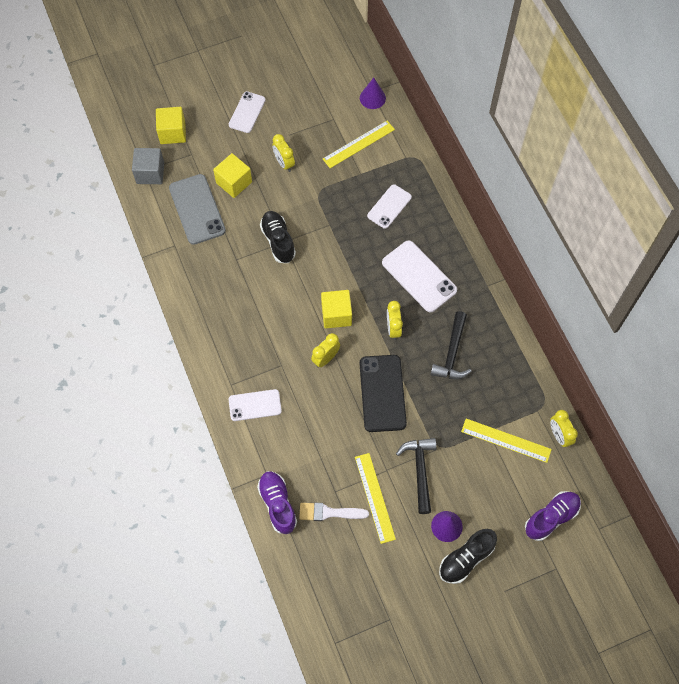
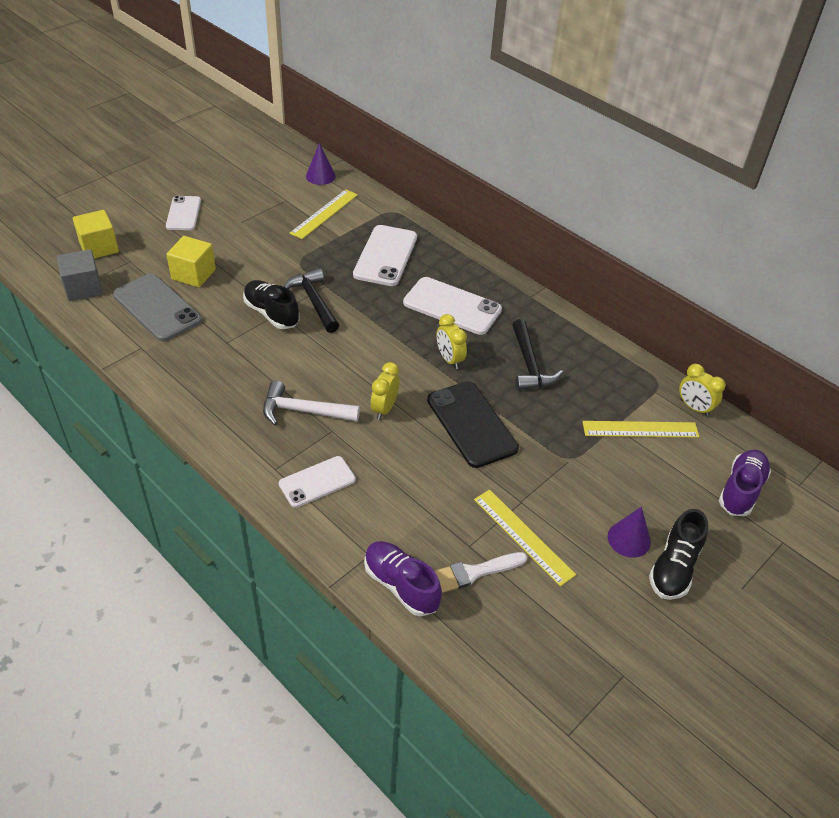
camera: 25 degrees left, 20 degrees down
(268, 341) = (303, 411): none -> white hammer
(284, 163) = (247, 246): yellow clock -> none
(336, 315) = (375, 363): yellow cube -> none
(389, 206) = (385, 256): white phone -> white phone, size x1.56
(420, 470) = (561, 489): black hammer -> black hammer (313, 301)

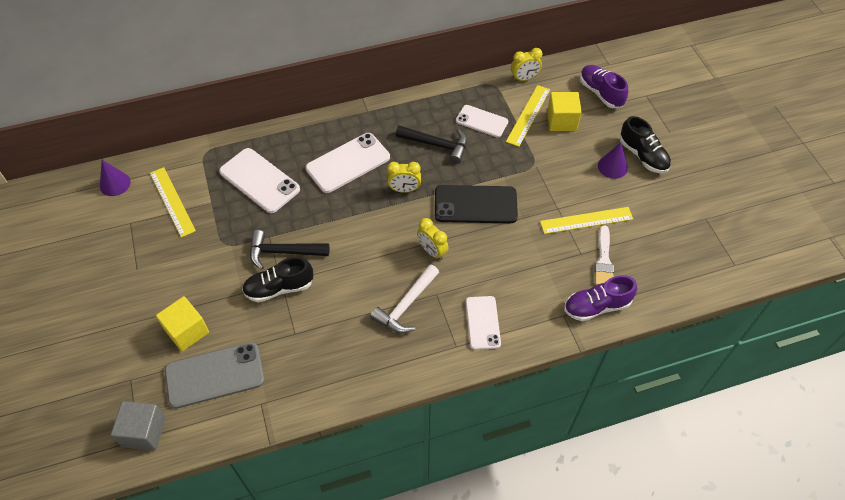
camera: 60 degrees left, 10 degrees up
(99, 247) = (89, 402): yellow cube -> yellow cube (561, 121)
(183, 213) = (89, 312): white phone -> white phone (481, 121)

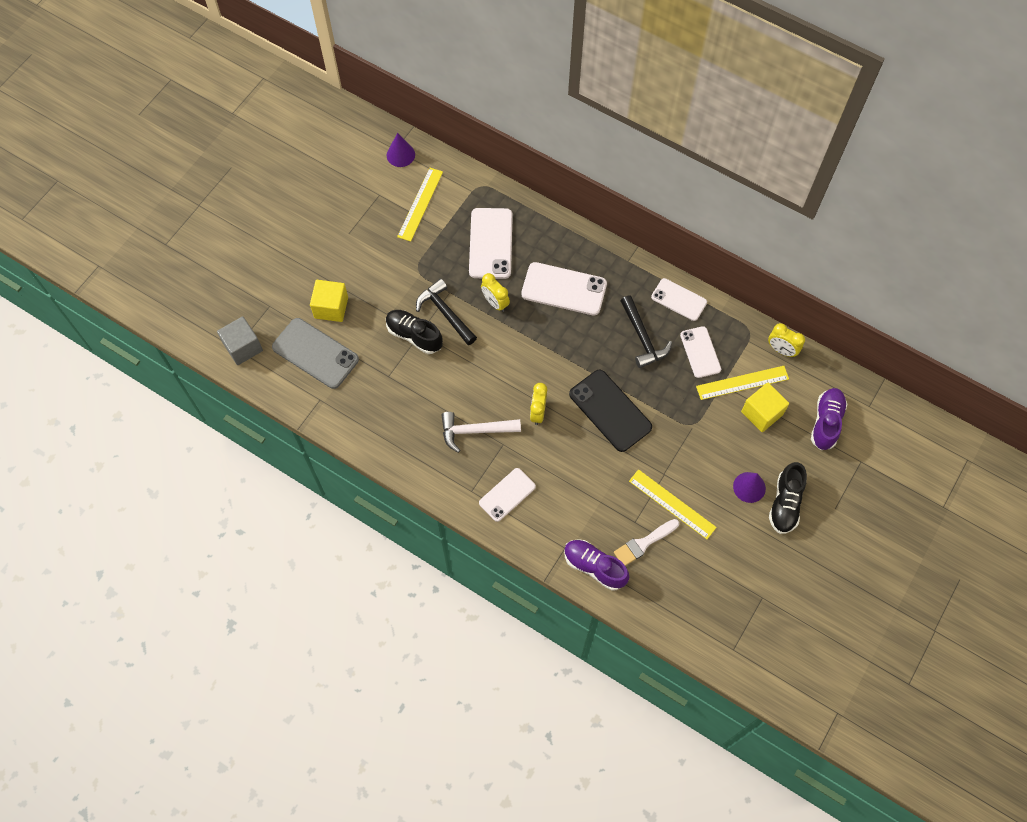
camera: 50 degrees right, 10 degrees up
(404, 189) = (576, 348): yellow clock -> yellow clock (495, 303)
(429, 105) = (679, 300): none -> white phone

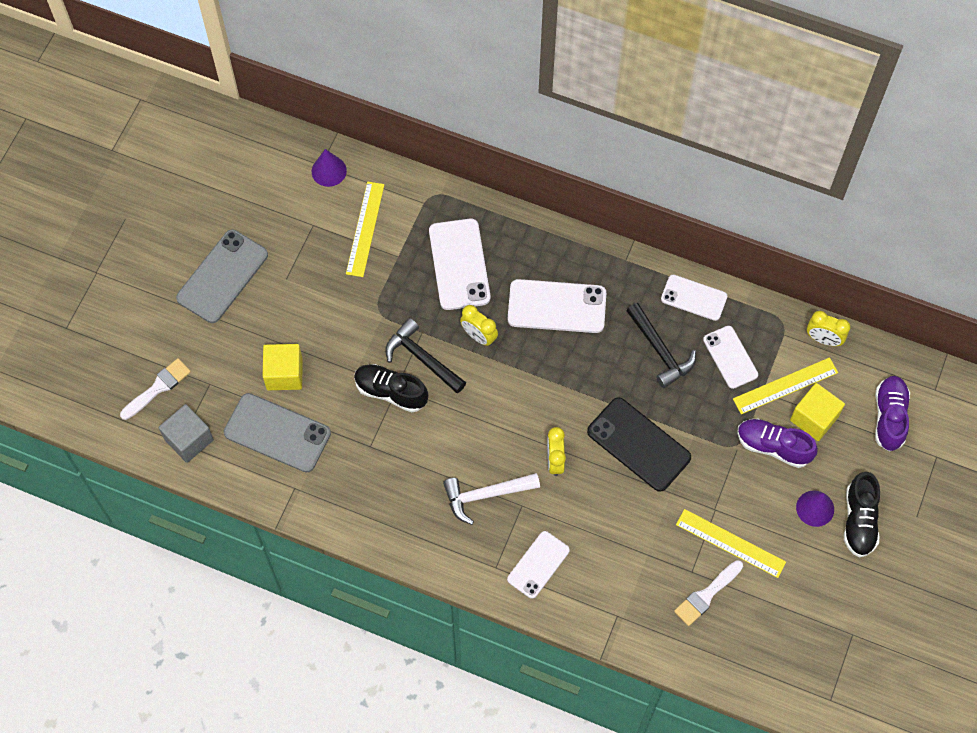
camera: 10 degrees left, 0 degrees up
(227, 302) = (158, 388): none -> white brush
(298, 223) = (222, 276): none -> grey phone
(594, 567) = (655, 632): purple shoe -> purple shoe (773, 446)

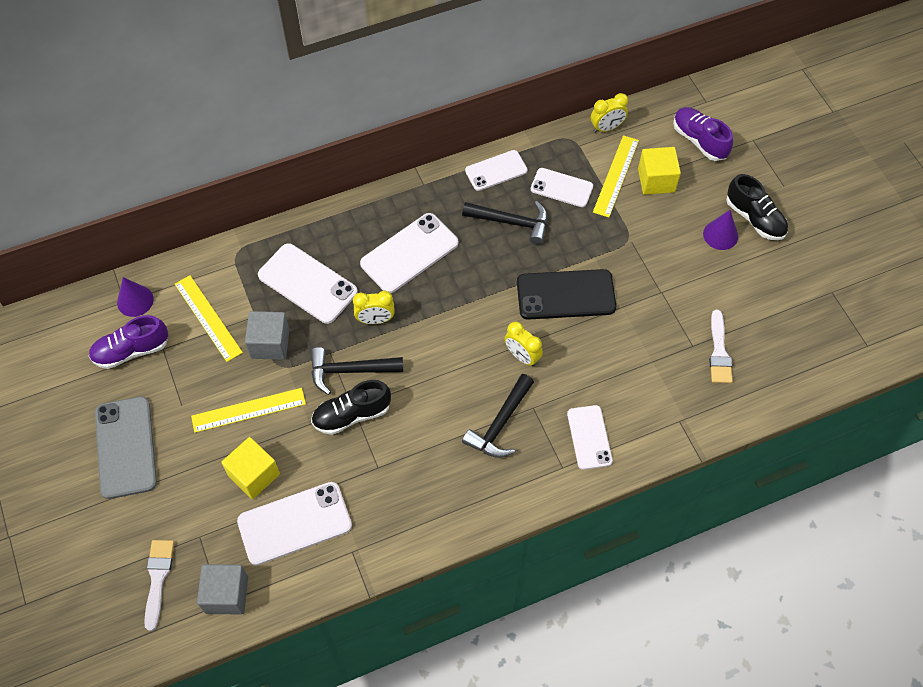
camera: 45 degrees left, 5 degrees down
(277, 433) = (294, 523): grey phone -> white phone
(388, 287) = (270, 344): none -> grey cube
(485, 495) = (500, 424): white hammer -> black hammer
(730, 543) = (695, 304): yellow ruler -> yellow ruler (248, 410)
(773, 446) = (652, 219): purple shoe -> purple shoe (131, 350)

